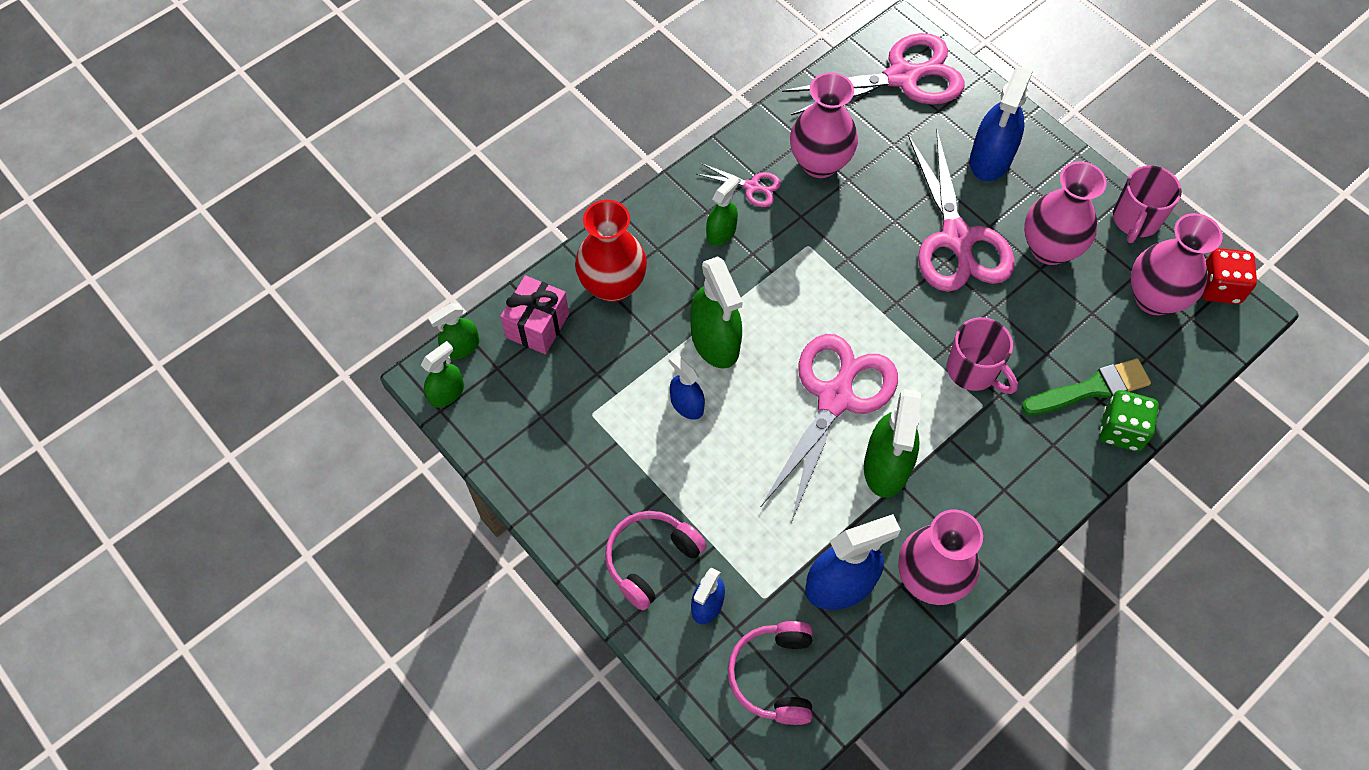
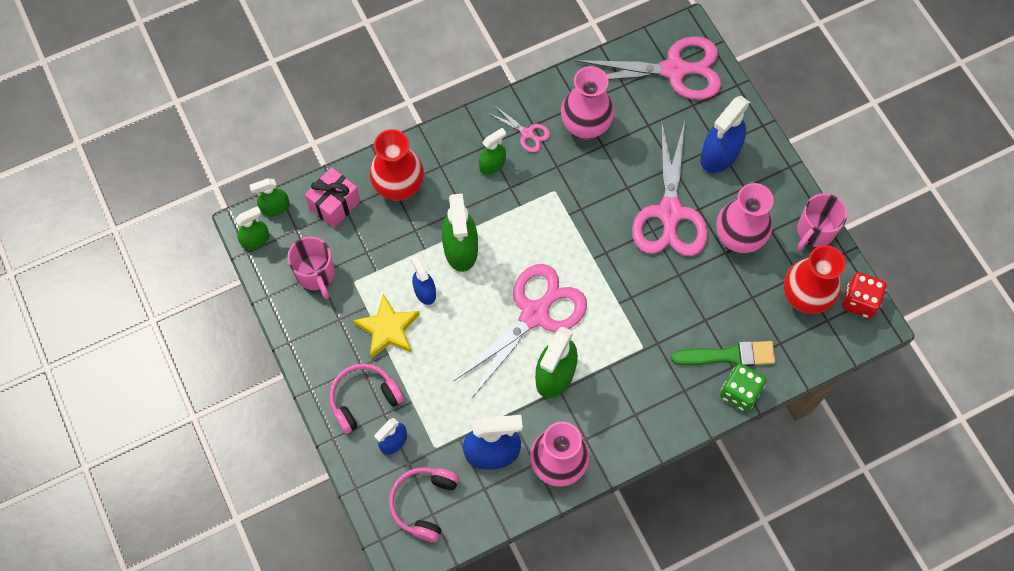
camera: 15 degrees right, 5 degrees up
(654, 462) = (388, 329): none -> yellow star
(973, 371) = (645, 319): pink mug -> pink mug (316, 274)
(1154, 298) = (804, 297): pink vase -> red vase

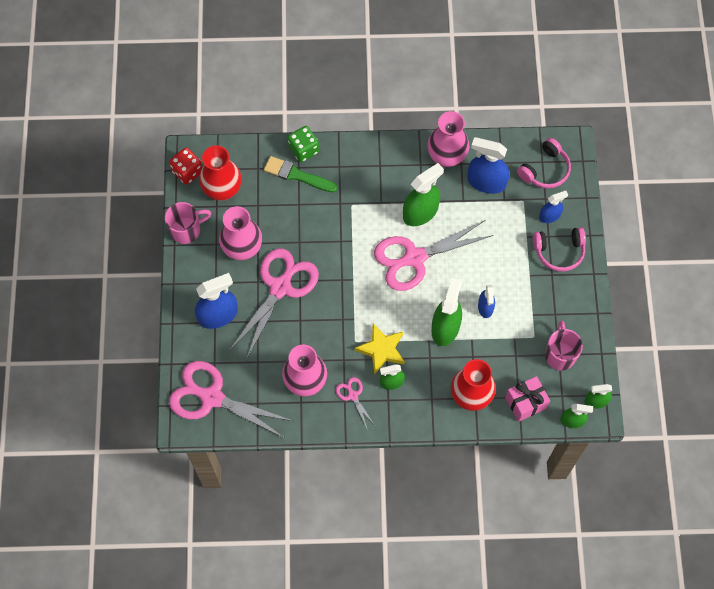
camera: 155 degrees left, 0 degrees up
(388, 329) = (523, 292): yellow star -> yellow star (381, 349)

